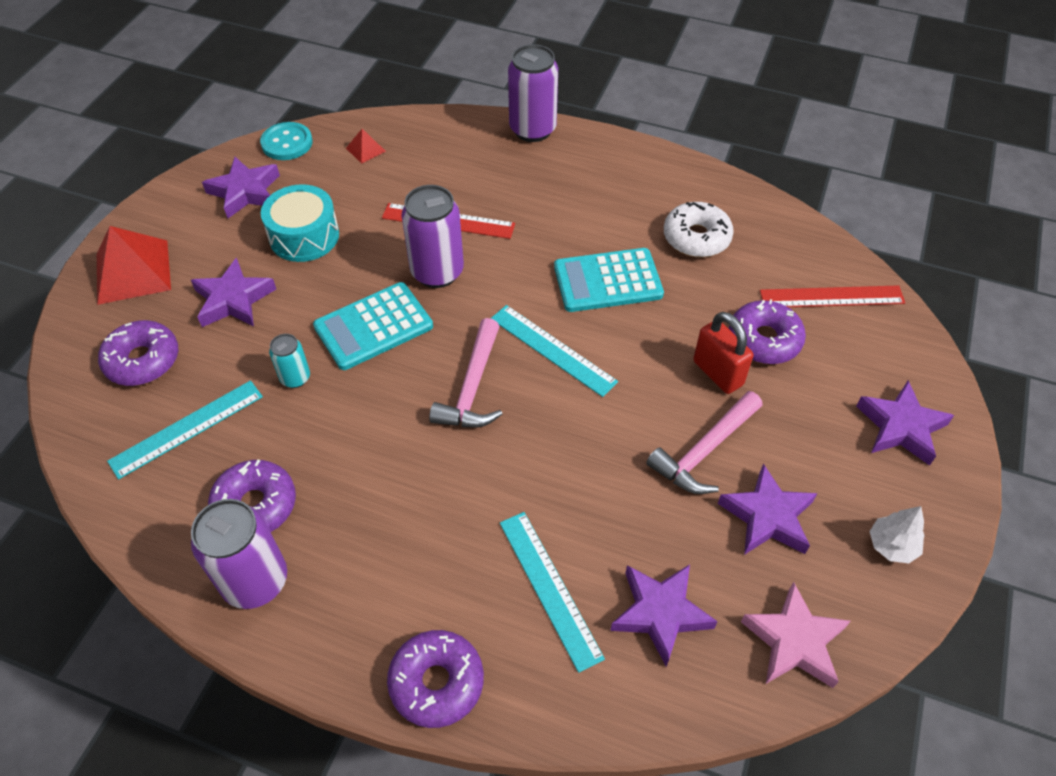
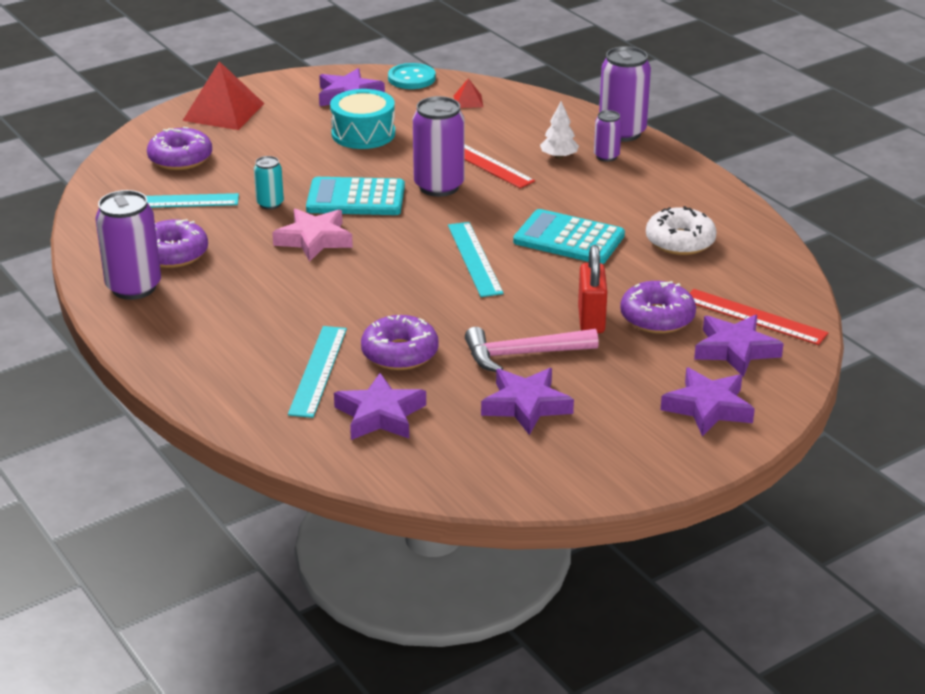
camera: 35 degrees right, 20 degrees down
(233, 300) = (274, 150): purple star -> purple star (735, 350)
(436, 682) = (191, 378): purple donut -> purple donut (400, 353)
(472, 388) = (388, 255): pink hammer -> none
(546, 164) = (606, 156): none -> purple can
(794, 641) = (460, 470): pink star -> pink star (314, 240)
(891, 545) = (606, 461): white tree -> white tree (559, 157)

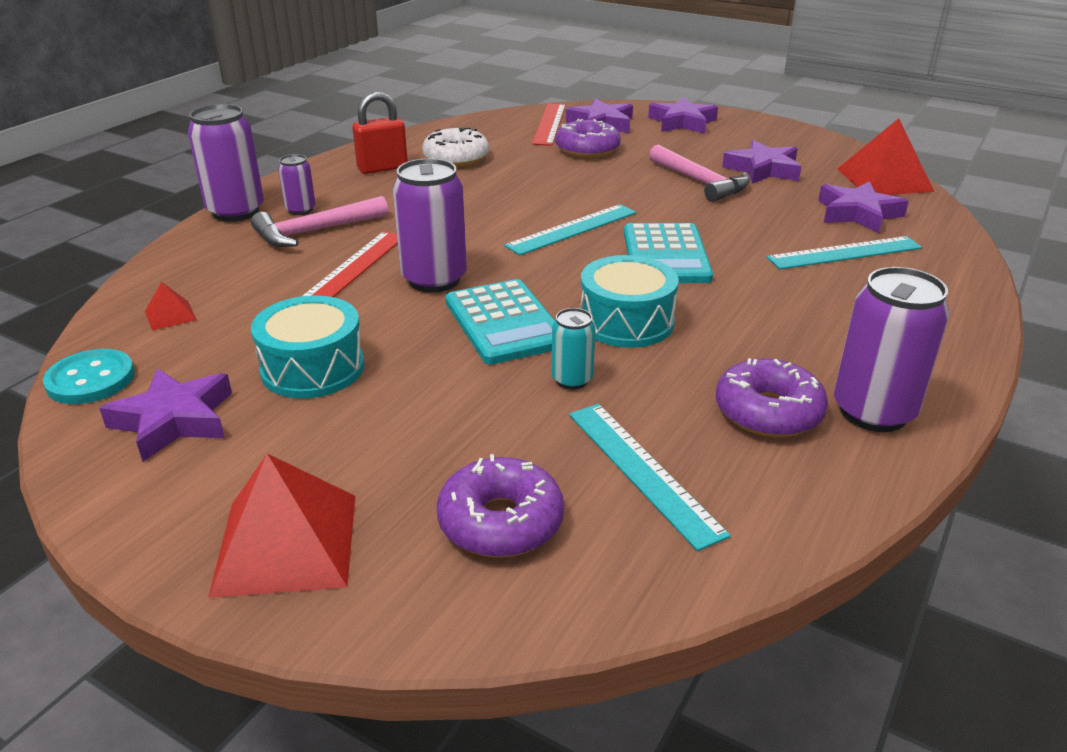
camera: 115 degrees left, 0 degrees up
(314, 240) = (626, 322): pink star -> turquoise drum
(400, 353) = (767, 226): purple donut -> none
(439, 473) = (884, 180): none -> red pyramid
(559, 157) = (314, 231): white tree -> pink hammer
(569, 239) = (492, 198): turquoise calculator -> turquoise calculator (665, 255)
(591, 320) = (618, 168): red padlock -> red padlock (382, 168)

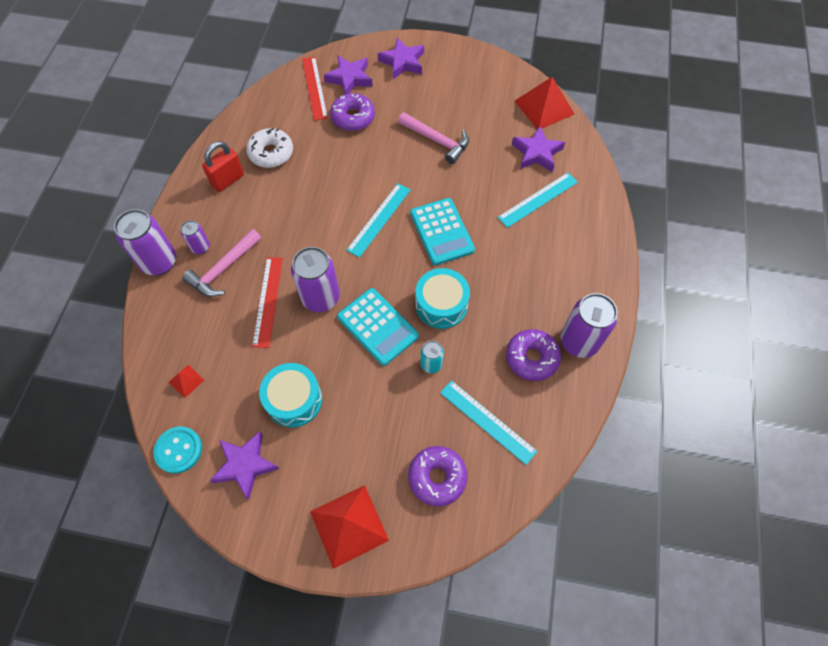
camera: 20 degrees left, 30 degrees up
(763, 169) = (470, 114): purple star -> none

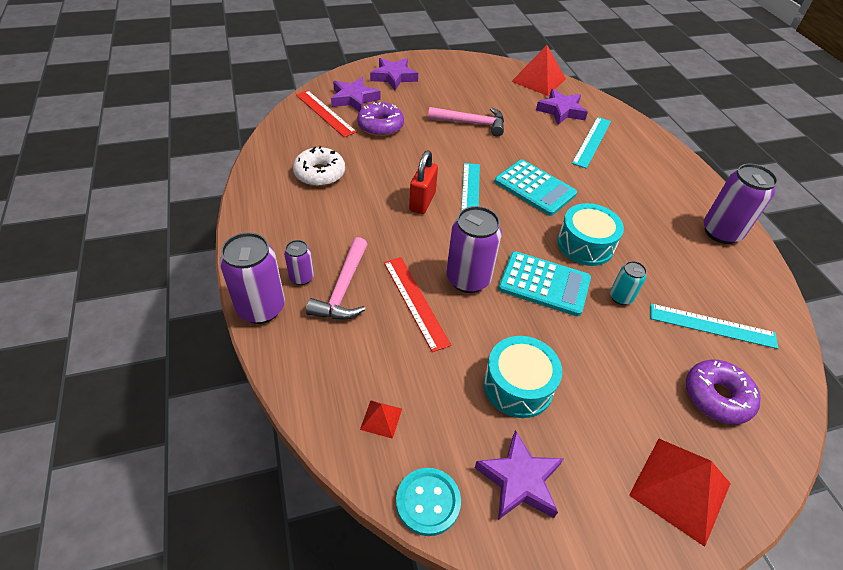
camera: 30 degrees left, 15 degrees down
(228, 180) = (289, 208): red padlock -> red padlock (422, 202)
(531, 358) = (698, 259): purple donut -> none

